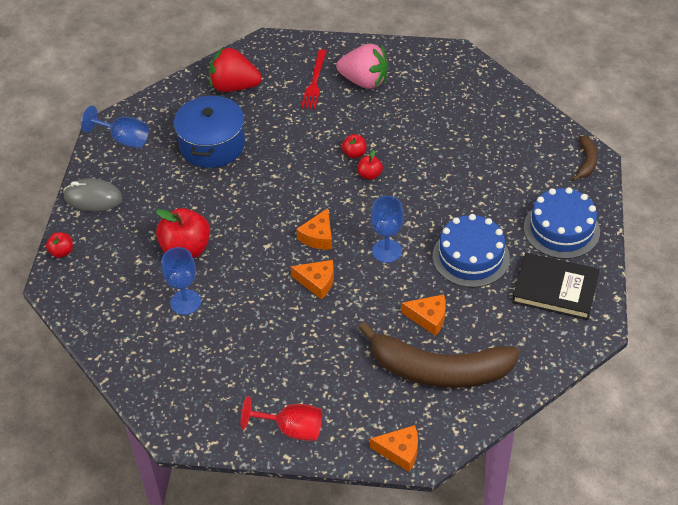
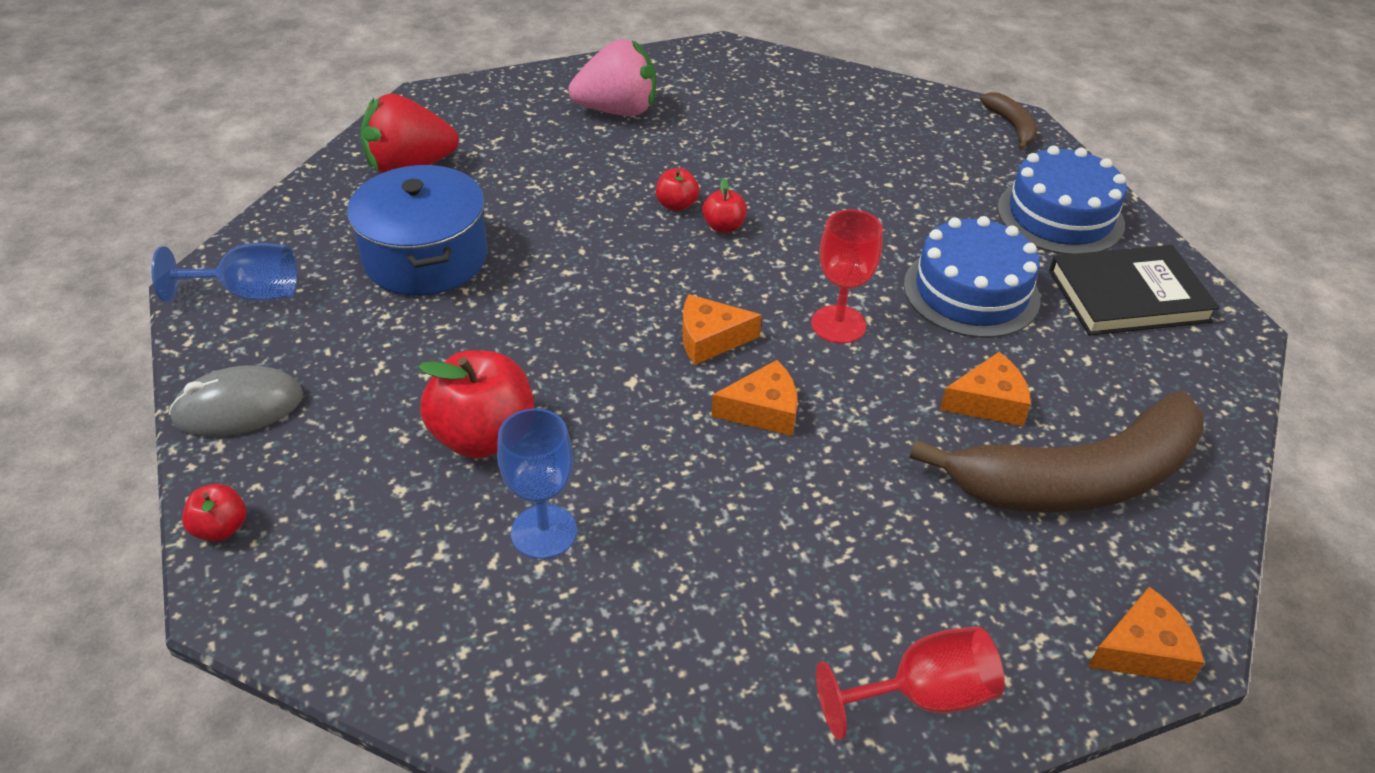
camera: 30 degrees left, 5 degrees down
(314, 82) = (540, 129): red fork -> none
(318, 236) = (710, 339): orange cheese -> orange cheese turned 90 degrees clockwise
(387, 251) = (838, 324): blue goblet -> red goblet

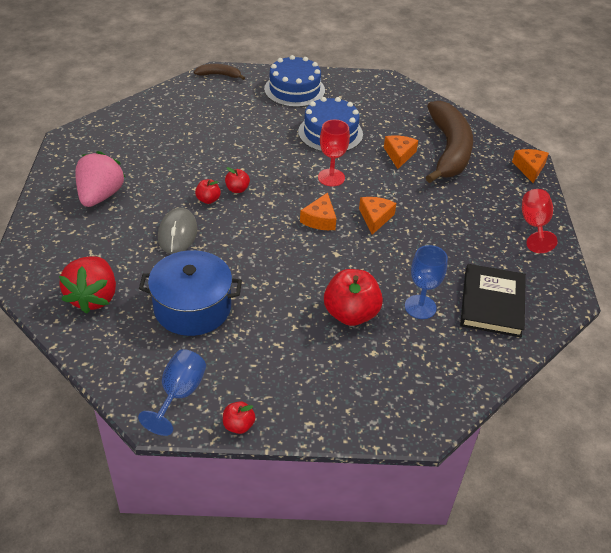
camera: 70 degrees left, 0 degrees up
(221, 528) = (373, 428): red apple -> red apple (238, 425)
(238, 407) = (282, 411): grey mouse -> grey mouse (177, 233)
(1128, 296) = (356, 95): black book -> black book (492, 303)

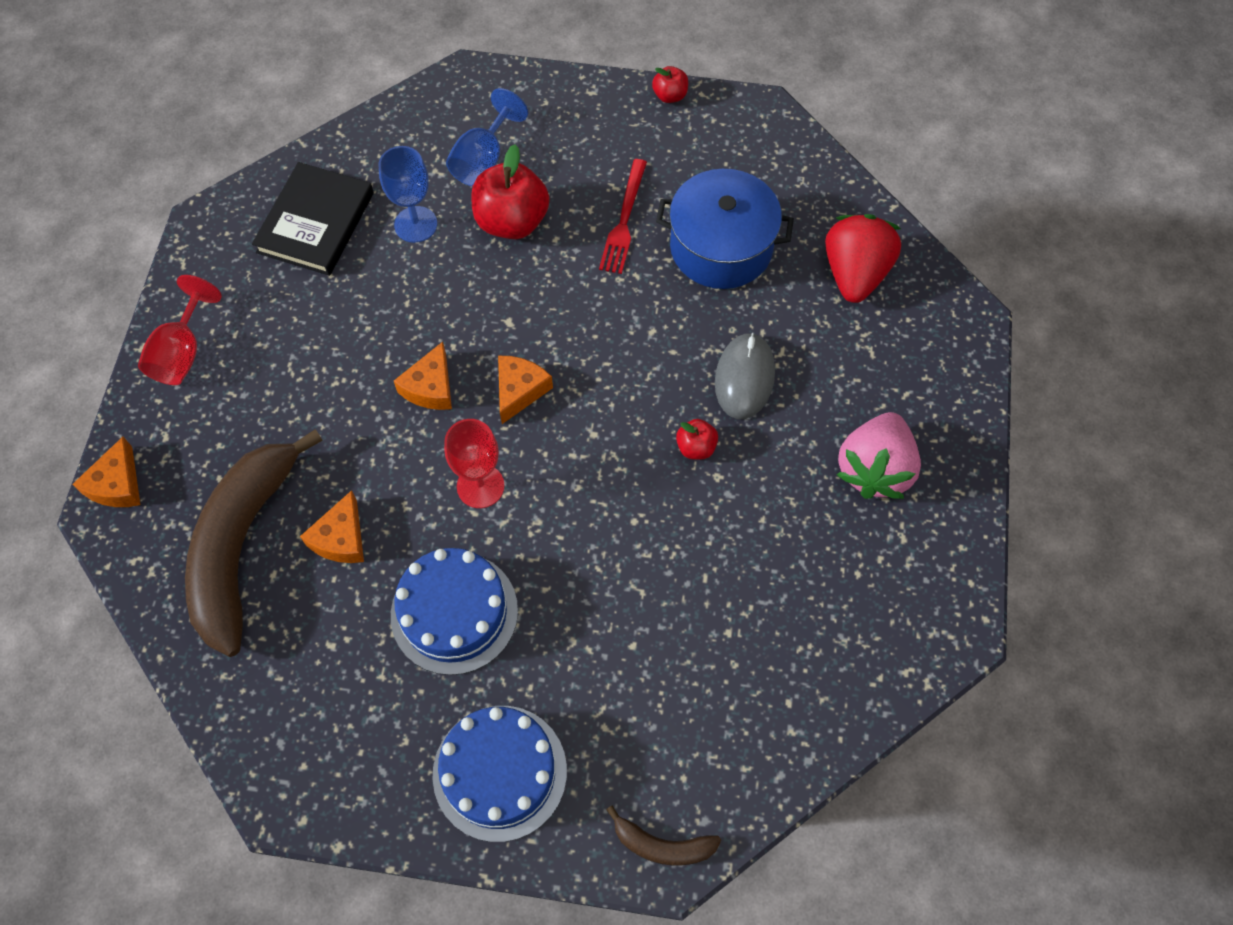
camera: 170 degrees left, 20 degrees up
(179, 394) = (736, 134): blue goblet -> blue goblet (483, 160)
(237, 189) = (646, 468): red apple -> none
(267, 320) = (624, 220): none -> red fork

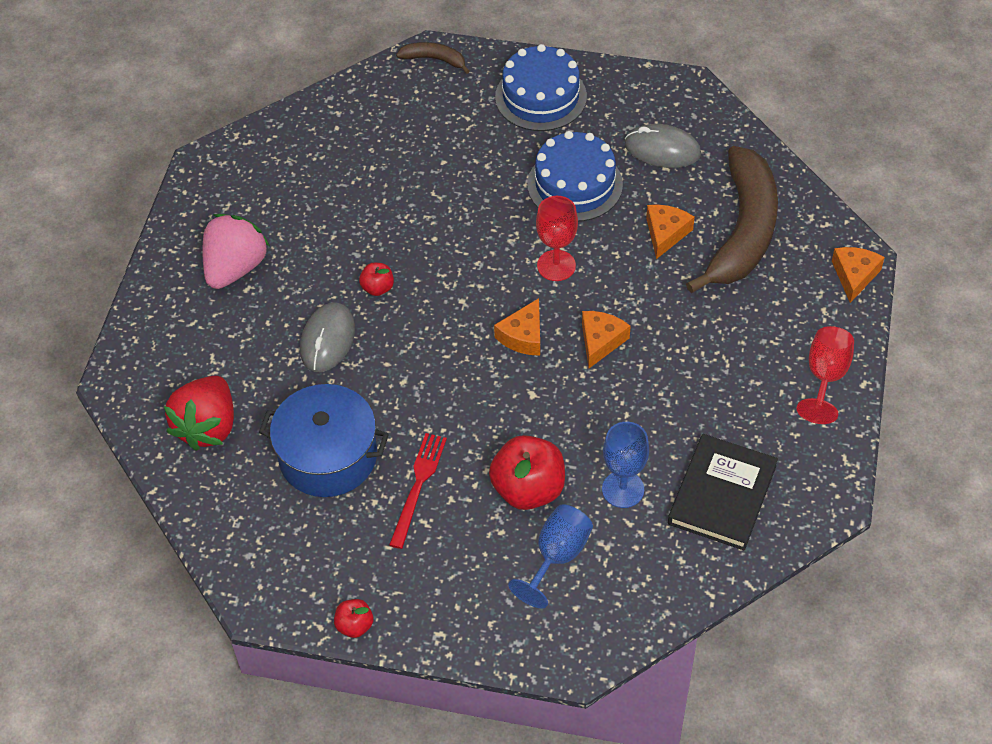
camera: 175 degrees left, 10 degrees down
(332, 677) = (662, 149): none -> grey mouse

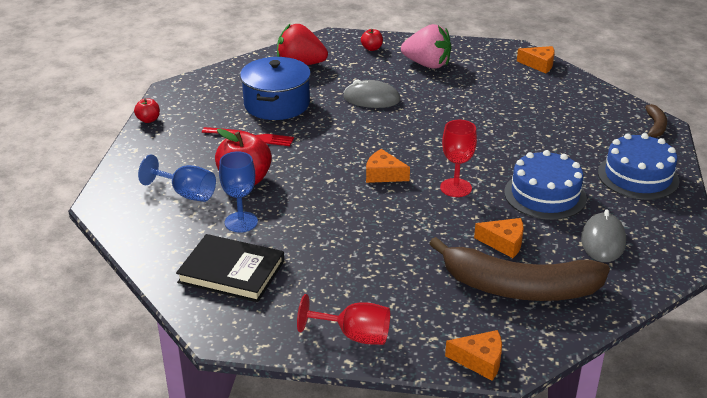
camera: 85 degrees right, 20 degrees down
(377, 288) = (419, 114): red apple -> red apple (372, 48)
(600, 341) = (382, 210): orange cheese -> orange cheese (539, 64)

